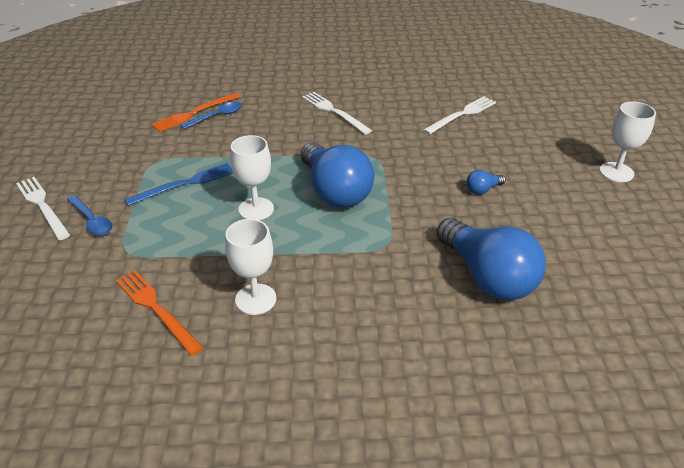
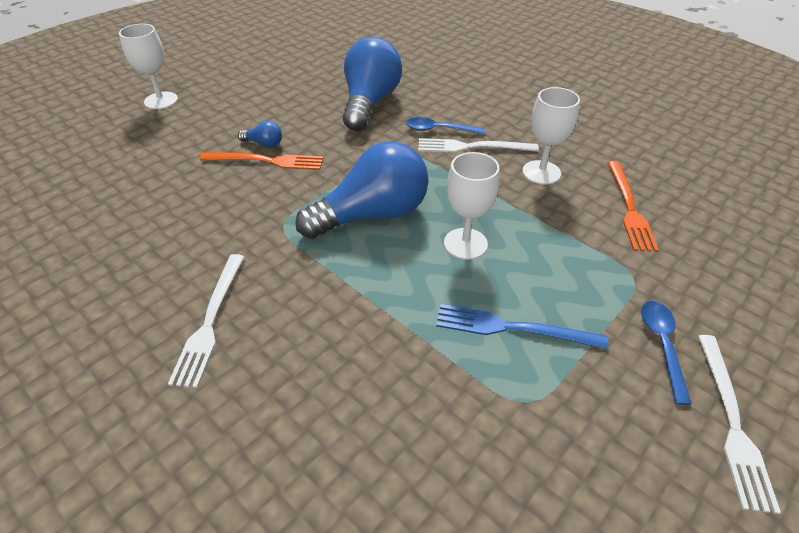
camera: 135 degrees left, 5 degrees up
(194, 113) = (379, 488): orange fork -> orange fork (266, 161)
(216, 116) = (356, 445): blue spoon -> blue spoon (439, 130)
(335, 191) = (372, 215): blue light bulb -> blue light bulb turned 45 degrees clockwise
(462, 114) = (119, 215): white fork -> white fork (472, 147)

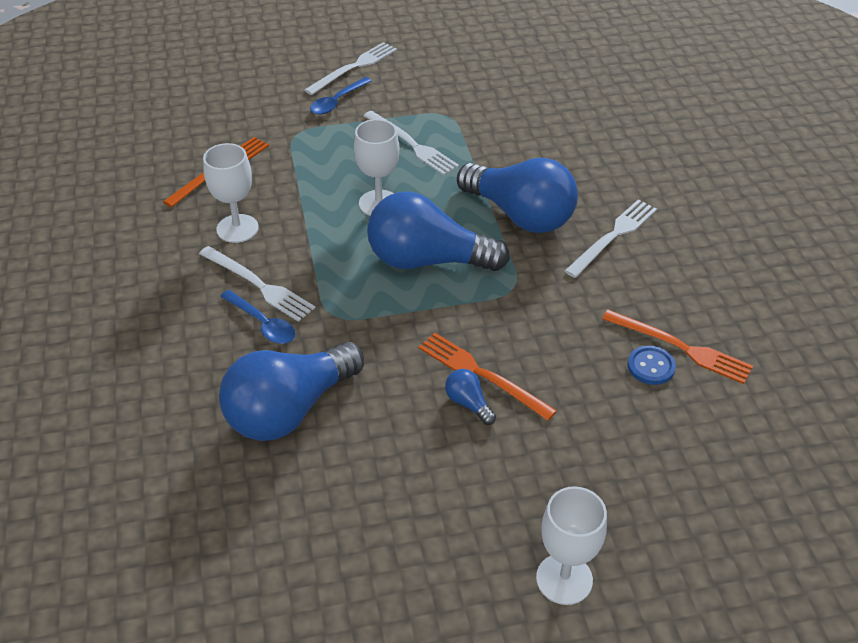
camera: 145 degrees left, 0 degrees up
(110, 240) = (681, 347): none -> orange fork
(134, 215) = (651, 366): none -> blue button
(324, 298) = (520, 215): none -> blue light bulb
(513, 328) = (412, 144): blue fork -> white fork

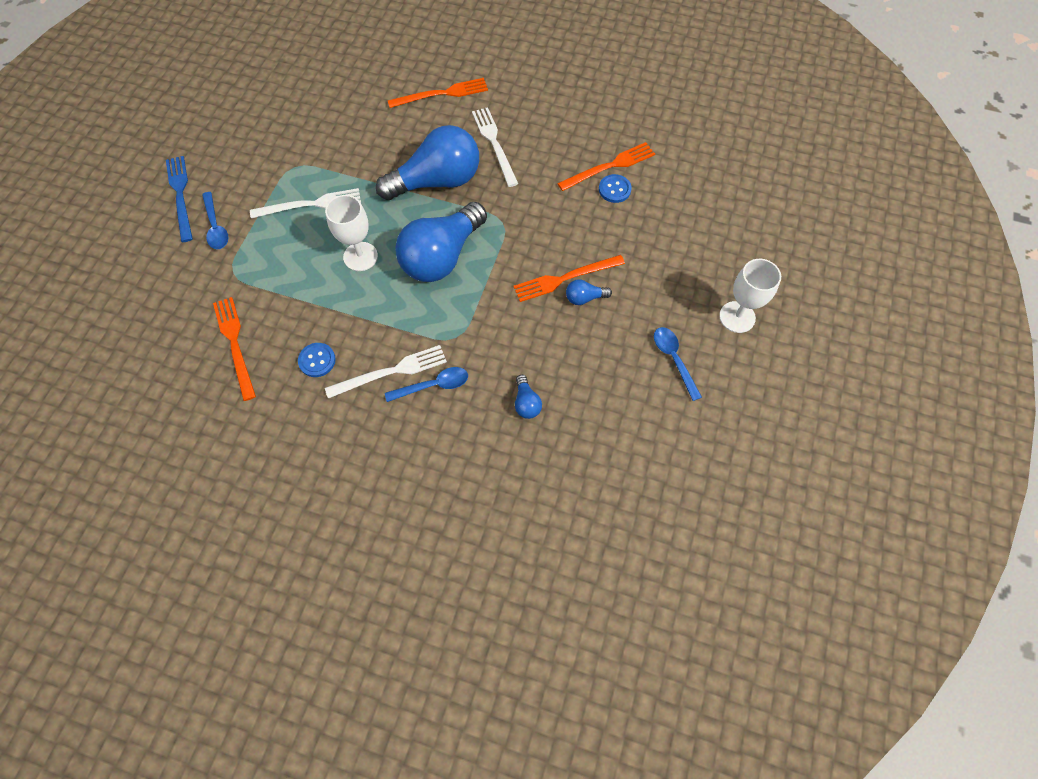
camera: 60 degrees left, 20 degrees up
(237, 228) = (317, 360): white goblet -> blue button
(289, 410) = (526, 403): blue light bulb -> blue light bulb, size x0.41
(354, 67) = (180, 195): white fork -> blue fork
(445, 531) = (673, 359): none -> blue spoon
(638, 168) = (442, 94): none -> orange fork

